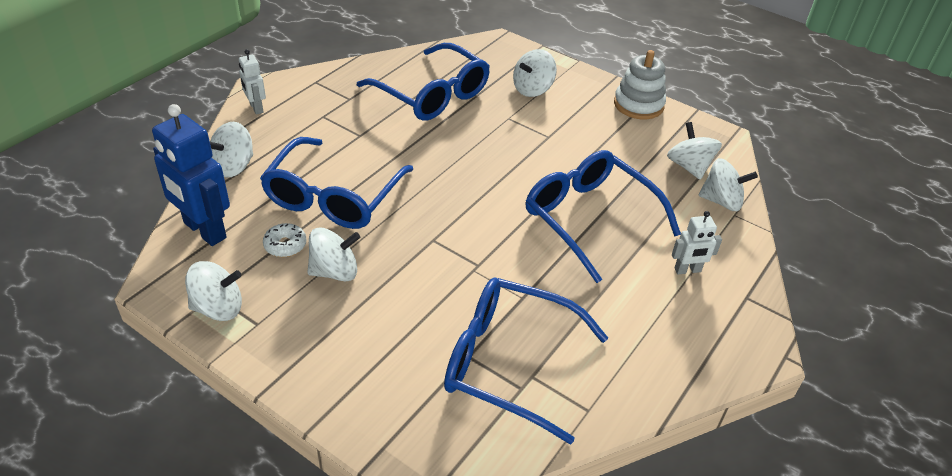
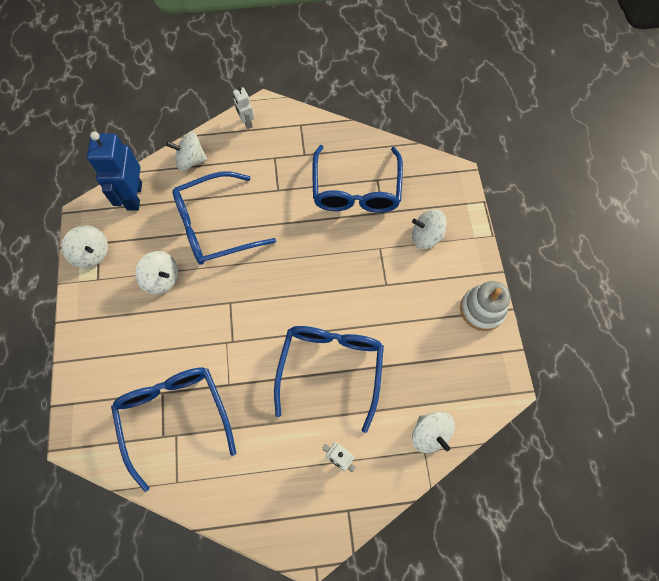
camera: 50 degrees right, 25 degrees up
(256, 108) = (246, 122): white robot -> white robot turned 45 degrees counterclockwise
(285, 245) = (158, 240): white donut -> none
(689, 166) = (446, 389): white spinning top -> none

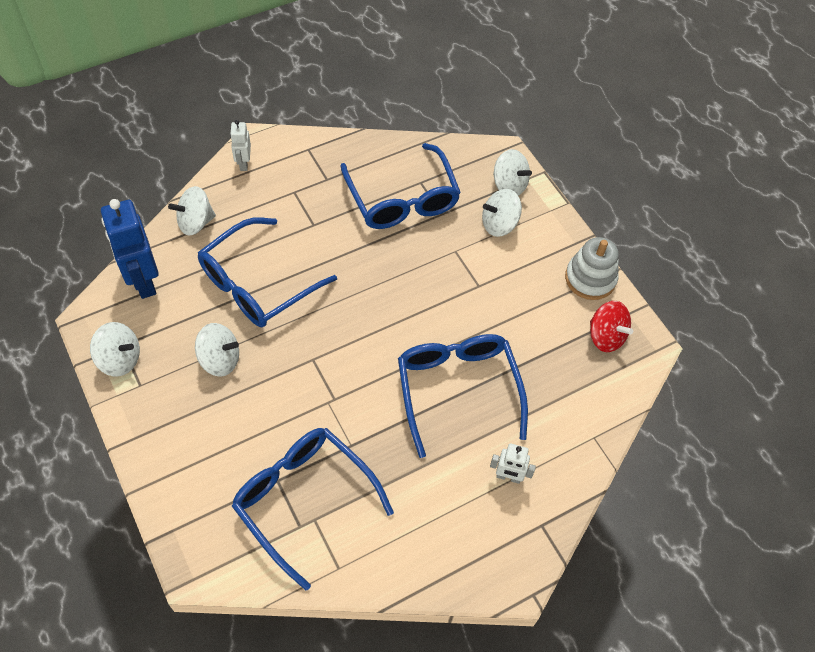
camera: 25 degrees left, 10 degrees down
(246, 122) = (244, 163): white robot -> white robot turned 45 degrees clockwise
(430, 434) = (592, 418): white spinning top -> white spinning top (509, 185)
(473, 366) = (606, 336): none -> red spinning top

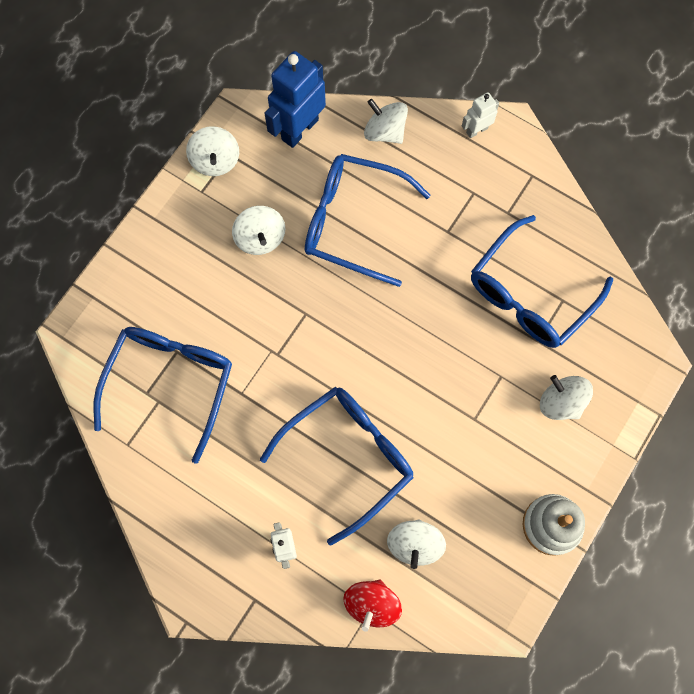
camera: 65 degrees right, 15 degrees up
(509, 185) = (617, 388): white spinning top -> white spinning top (414, 544)
(606, 336) = (491, 572): red spinning top -> red spinning top (372, 604)

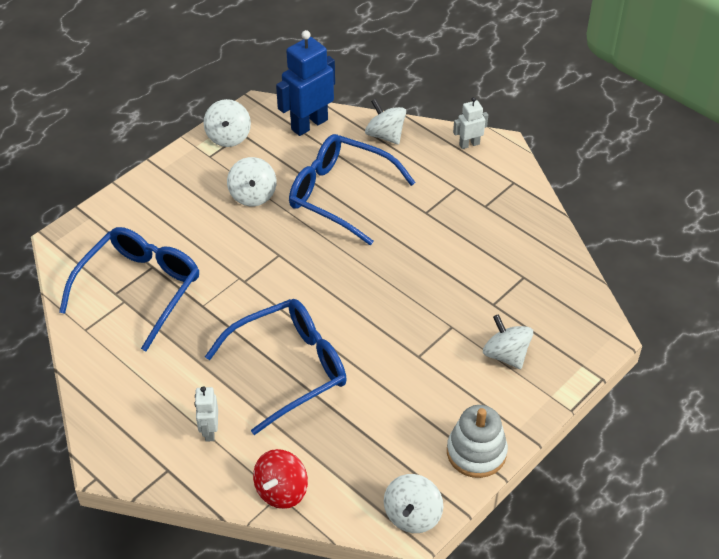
camera: 10 degrees right, 25 degrees down
(414, 544) = (336, 448): white spinning top -> white spinning top (412, 515)
(530, 294) = (493, 268): blue glasses -> none

